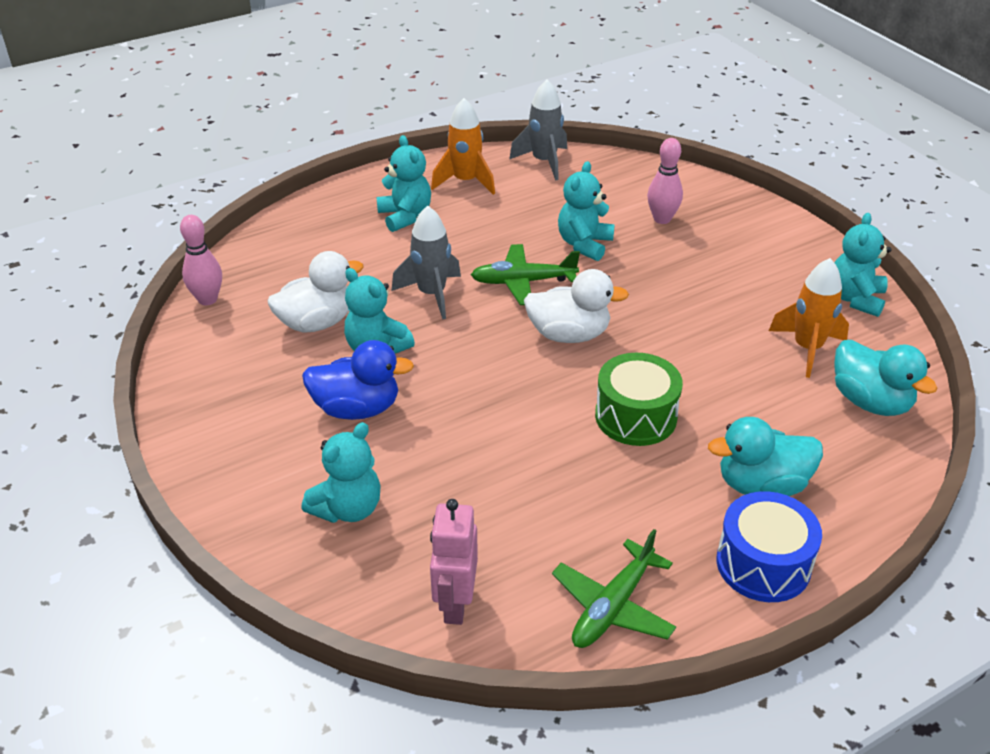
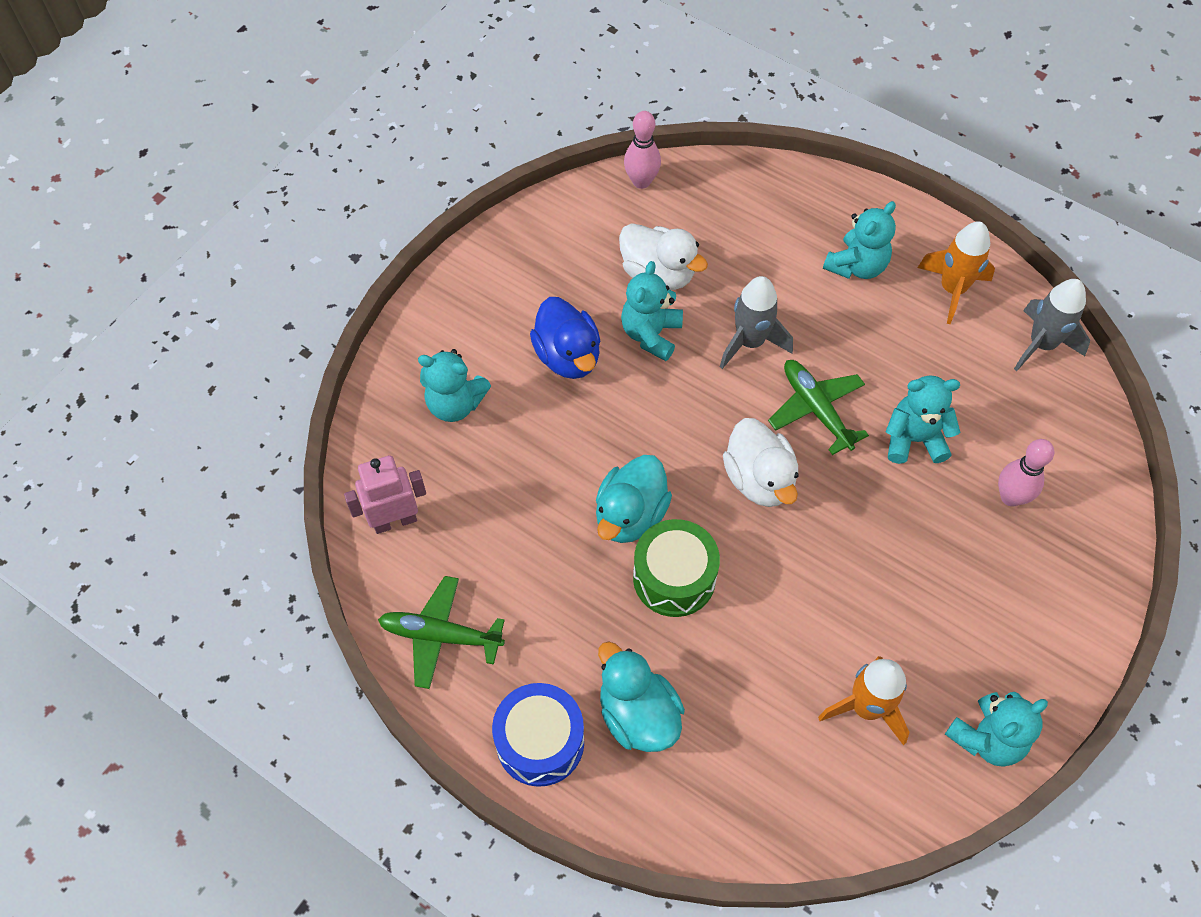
camera: 65 degrees right, 20 degrees up
(855, 299) = (987, 738): turquoise teddy bear -> turquoise teddy bear turned 150 degrees clockwise
(870, 401) = (814, 791): turquoise duck -> turquoise duck (630, 515)

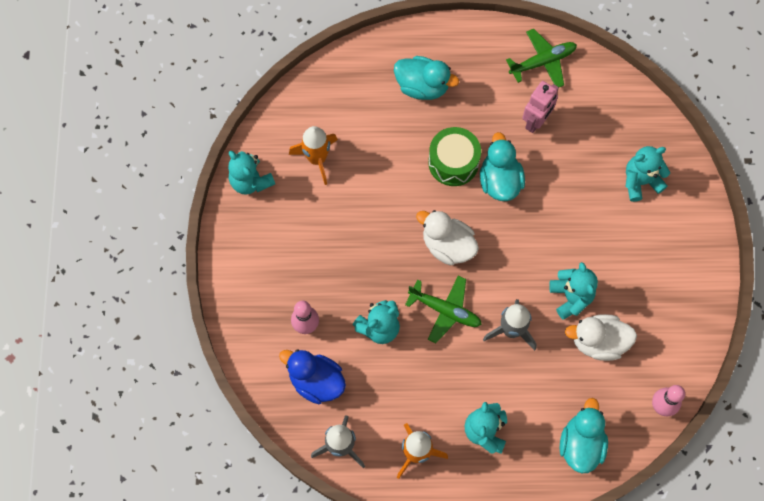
camera: 145 degrees right, 10 degrees up
(395, 521) = (614, 100): pink robot -> pink robot (536, 121)
(540, 742) = (458, 46): blue drum -> none
(568, 356) = (605, 251): blue duck -> blue duck (316, 381)
(757, 198) = (581, 444): none -> turquoise duck
(987, 738) = (250, 181): turquoise teddy bear -> turquoise teddy bear turned 60 degrees counterclockwise

